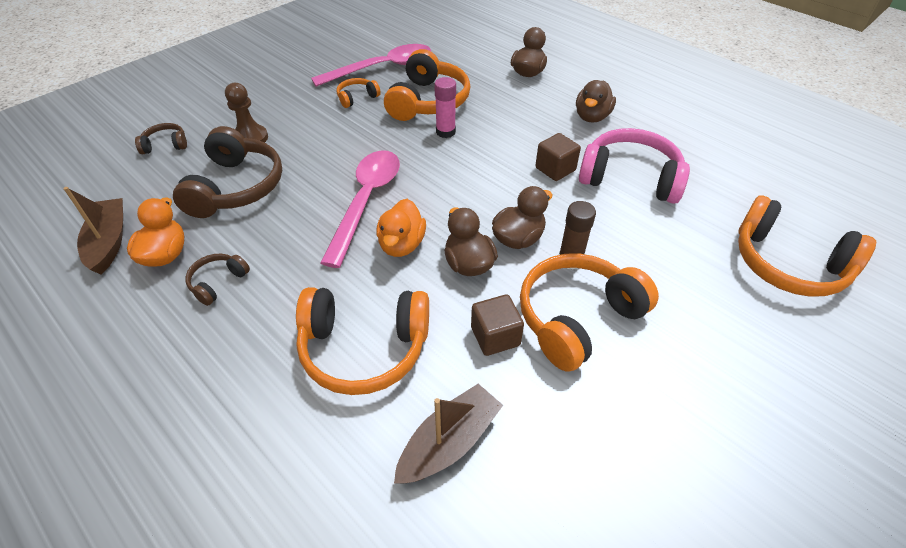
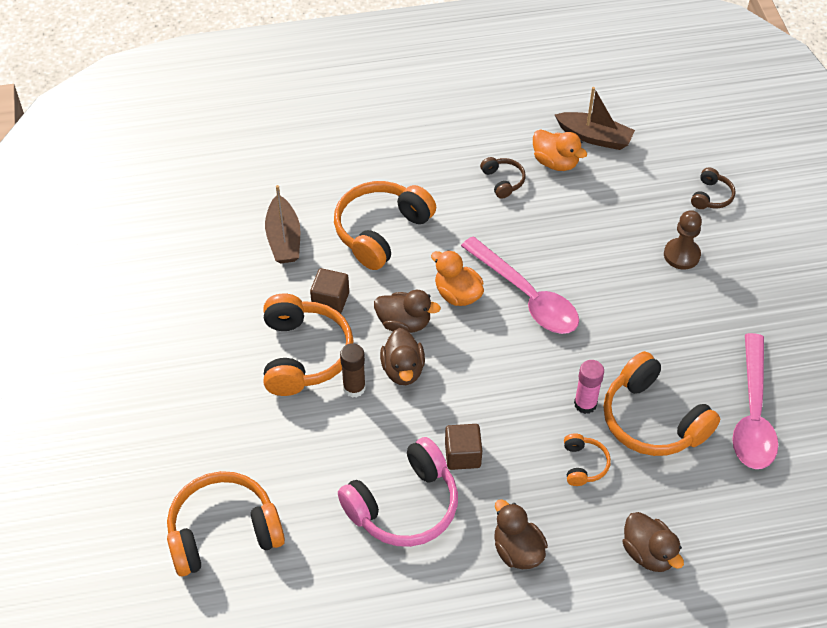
camera: 125 degrees right, 5 degrees up
(236, 187) = (610, 223): brown headphones -> none
(357, 98) = (702, 363): orange headphones -> orange headphones (584, 464)

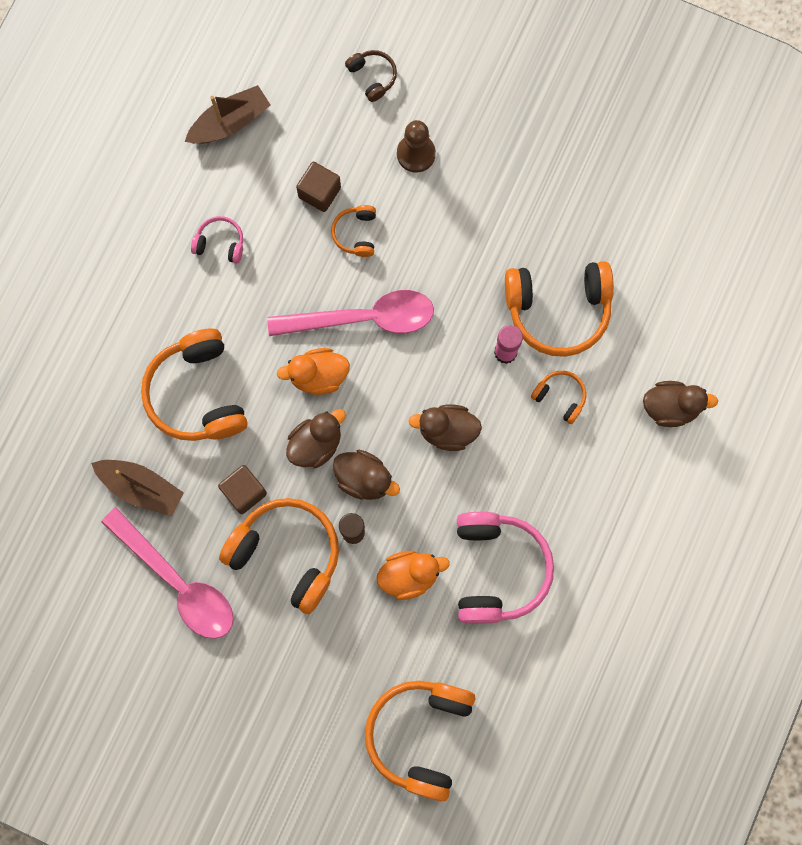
camera: 55 degrees left, 25 degrees up
(462, 455) = (483, 488): brown cube -> brown cube (319, 192)
(503, 181) = (220, 243): brown headphones -> pink headphones
(517, 550) = (599, 507): brown duck -> brown duck (447, 431)
(555, 162) = (233, 180): orange duck -> orange duck (409, 575)
(586, 254) = (356, 233): none -> orange headphones
(752, 414) = (608, 227): pink spoon -> pink spoon (177, 582)

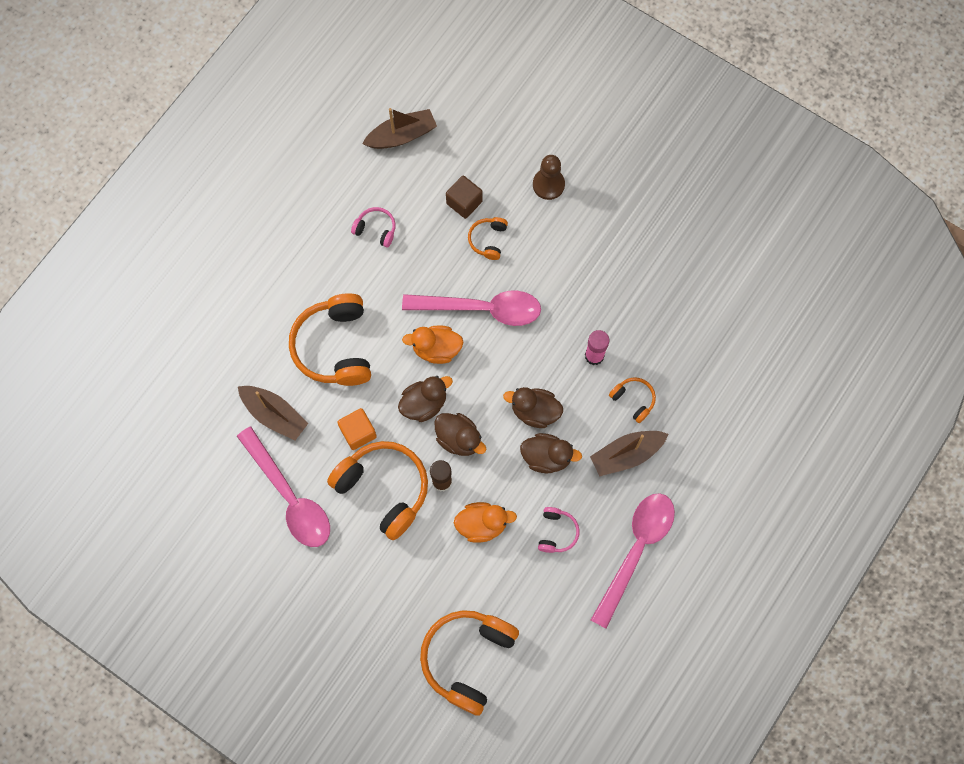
camera: 10 degrees right, 5 degrees down
(244, 492) = (358, 432): brown cube -> orange cube
(372, 77) = (524, 118): brown headphones -> none
(498, 569) = (557, 532): pink headphones -> pink headphones, size x0.48
(558, 310) = (644, 329): orange headphones -> none
(563, 463) = (626, 455): none -> brown boat
(593, 575) = (636, 551): none -> pink spoon
(670, 407) = (724, 424): brown duck -> brown duck (546, 457)

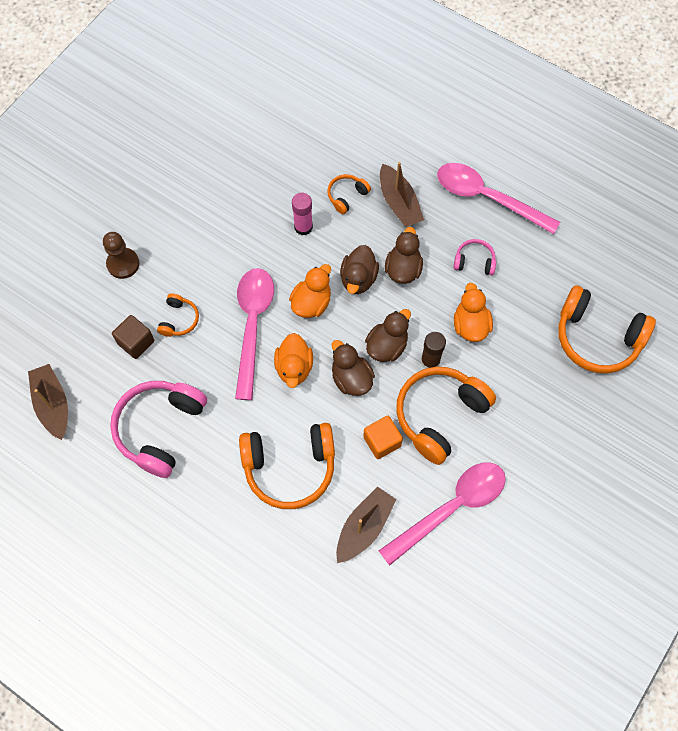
camera: 90 degrees left, 5 degrees down
(376, 229) = (160, 429): pink headphones -> pink headphones, size x2.09
(488, 240) = (179, 319): orange headphones -> orange headphones turned 90 degrees counterclockwise
(507, 365) = (311, 303): none -> orange duck

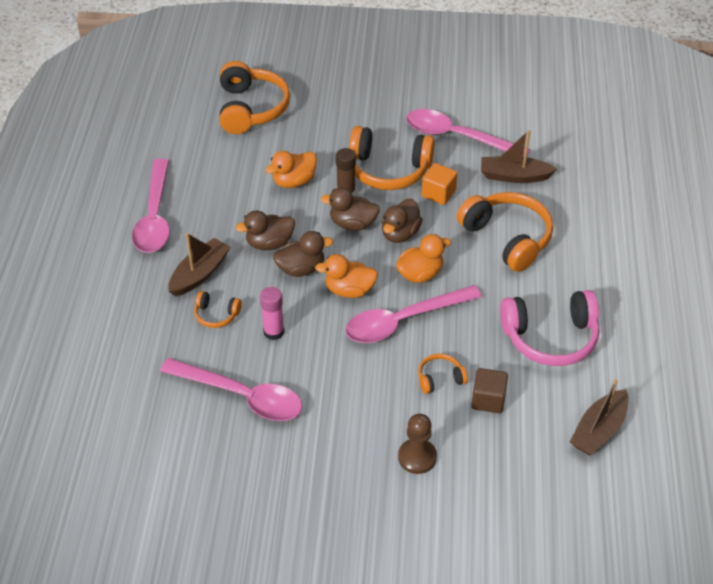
camera: 120 degrees left, 20 degrees down
(256, 178) = (241, 396): none -> pink spoon
(474, 261) = (229, 201): pink headphones -> none

